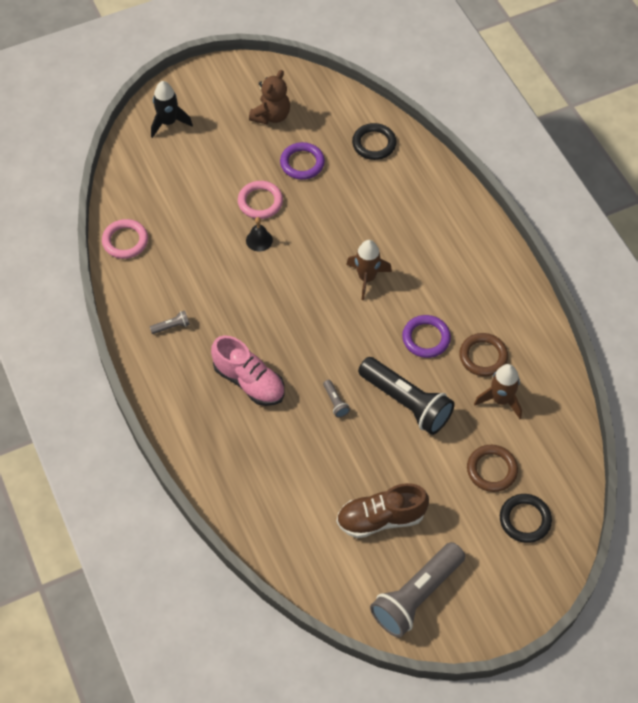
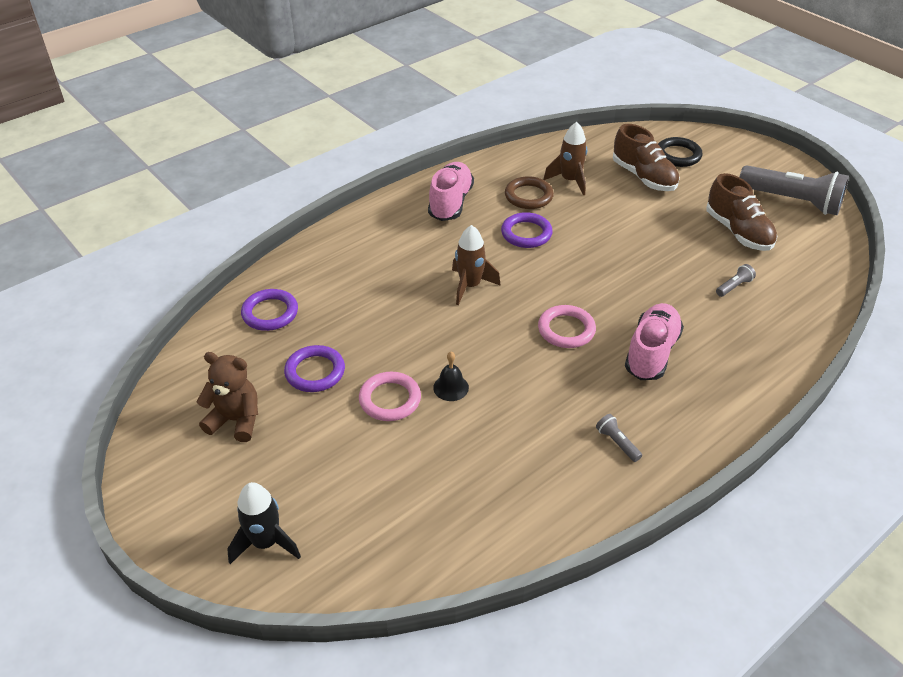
camera: 105 degrees left, 15 degrees down
(125, 241) = (505, 535): pink ring -> pink ring (566, 330)
(335, 402) = (636, 282): grey flashlight -> grey flashlight (734, 286)
(374, 144) = (270, 313): black ring -> purple ring
(406, 402) = (606, 235): black flashlight -> none
(487, 290) = (450, 203): none -> pink shoe
(491, 470) = (644, 177): brown ring -> brown shoe

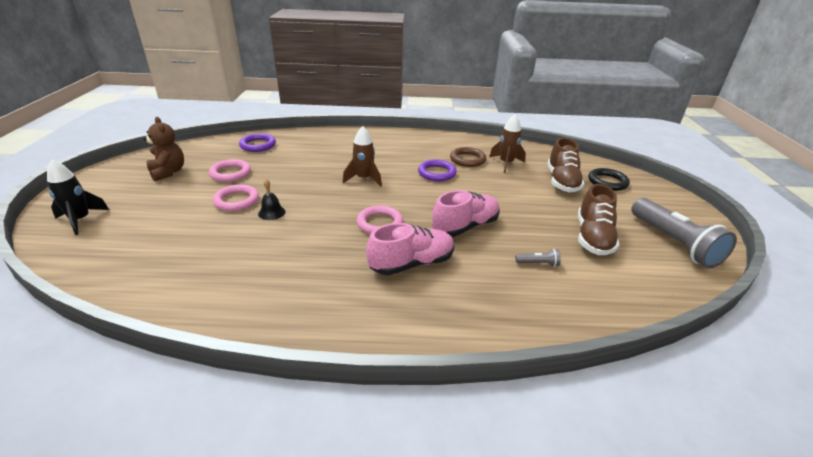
camera: 40 degrees right, 10 degrees down
(315, 372) = (230, 173): purple ring -> pink ring
(450, 203) = (418, 145): pink shoe -> pink shoe (465, 226)
(617, 443) = (303, 294): grey flashlight -> none

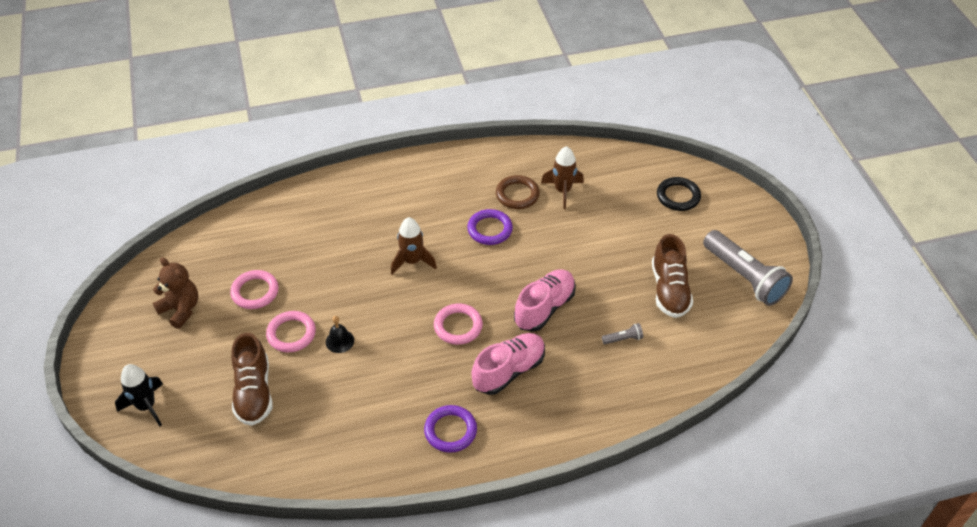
camera: 15 degrees left, 15 degrees up
(258, 145) = (254, 232): purple ring -> purple ring (450, 431)
(562, 181) = (629, 208): brown shoe -> brown shoe (254, 392)

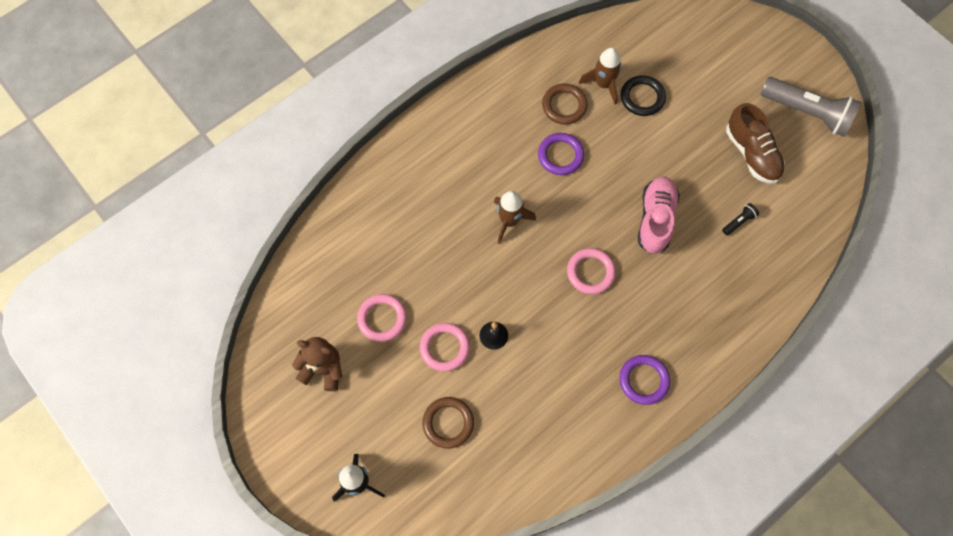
camera: 25 degrees left, 20 degrees up
(254, 392) = (448, 423): brown shoe -> brown ring
(509, 371) = (660, 298): pink shoe -> none
(623, 339) = (739, 221): grey flashlight -> black flashlight
(678, 196) = (709, 48): black ring -> black ring (642, 97)

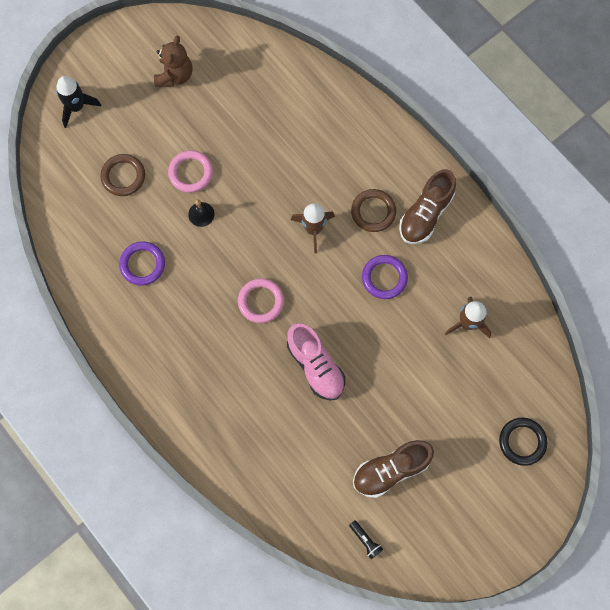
camera: 90 degrees right, 5 degrees up
(382, 319) = (219, 120): pink ring -> none
(492, 117) = (425, 214): none -> brown shoe
(564, 106) = (441, 283): brown ring -> brown ring (373, 212)
(642, 97) = (453, 362): black ring -> black ring (522, 442)
(643, 380) = (154, 344): purple ring -> purple ring (142, 264)
(655, 219) = (315, 366): pink shoe -> pink shoe turned 45 degrees clockwise
(739, 221) = (313, 448): black flashlight -> black flashlight (365, 540)
(807, 112) = (442, 536): grey flashlight -> none

